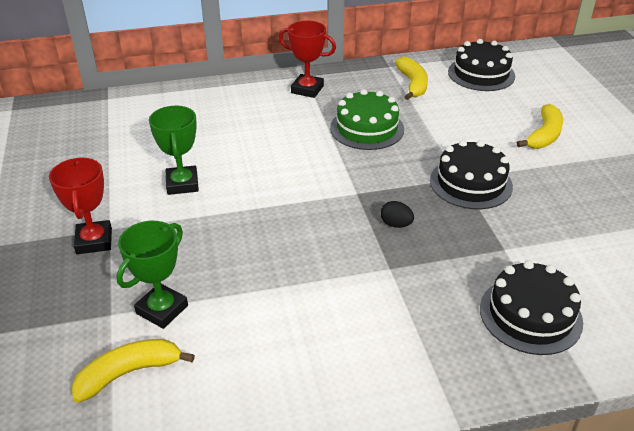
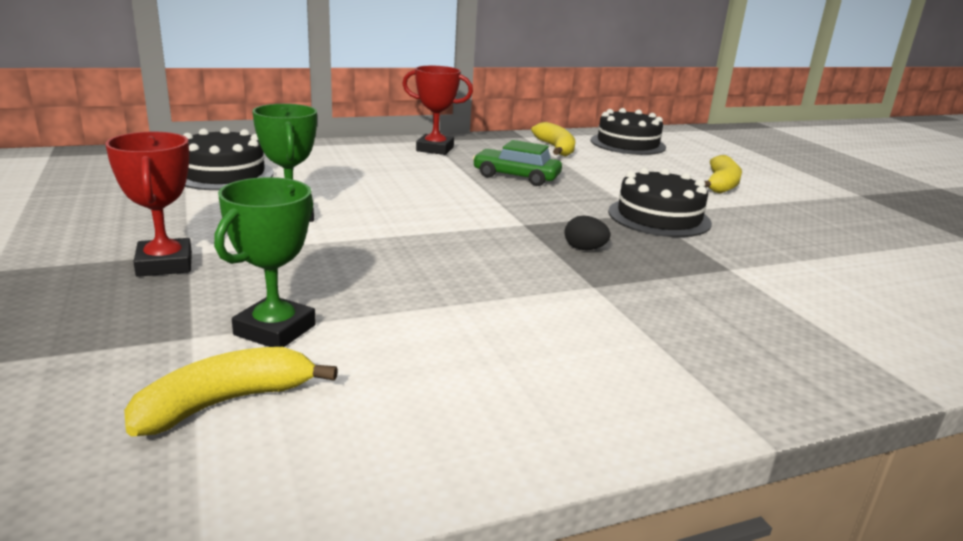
camera: 10 degrees left, 15 degrees down
(367, 128) = (516, 177): green cake -> green car
(530, 315) = (799, 326): black cake -> black cake (223, 174)

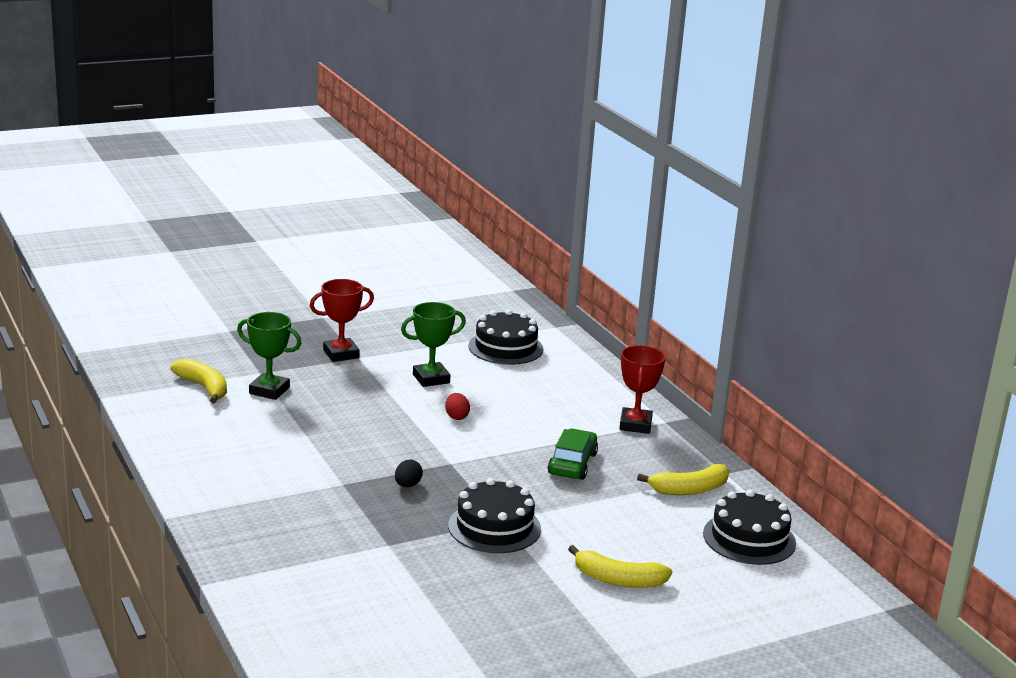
camera: 85 degrees right, 0 degrees up
(404, 211) = (456, 416): none -> red egg

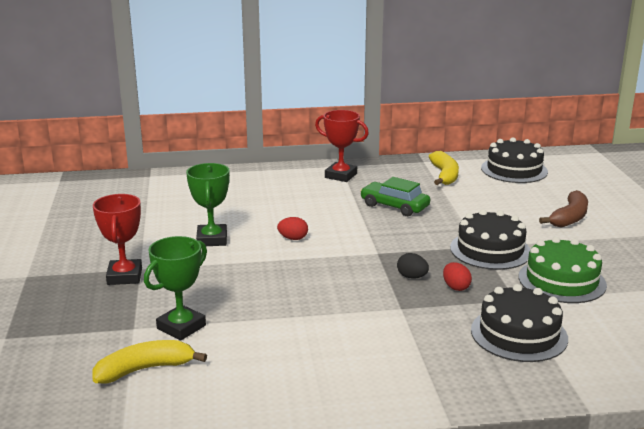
camera: 70 degrees left, 0 degrees up
(398, 510) = (456, 287): none -> red egg
(443, 572) = (562, 281): none -> green cake
(505, 347) = (174, 200): black cake -> black cake (519, 334)
(618, 580) = (569, 218): yellow banana -> brown banana

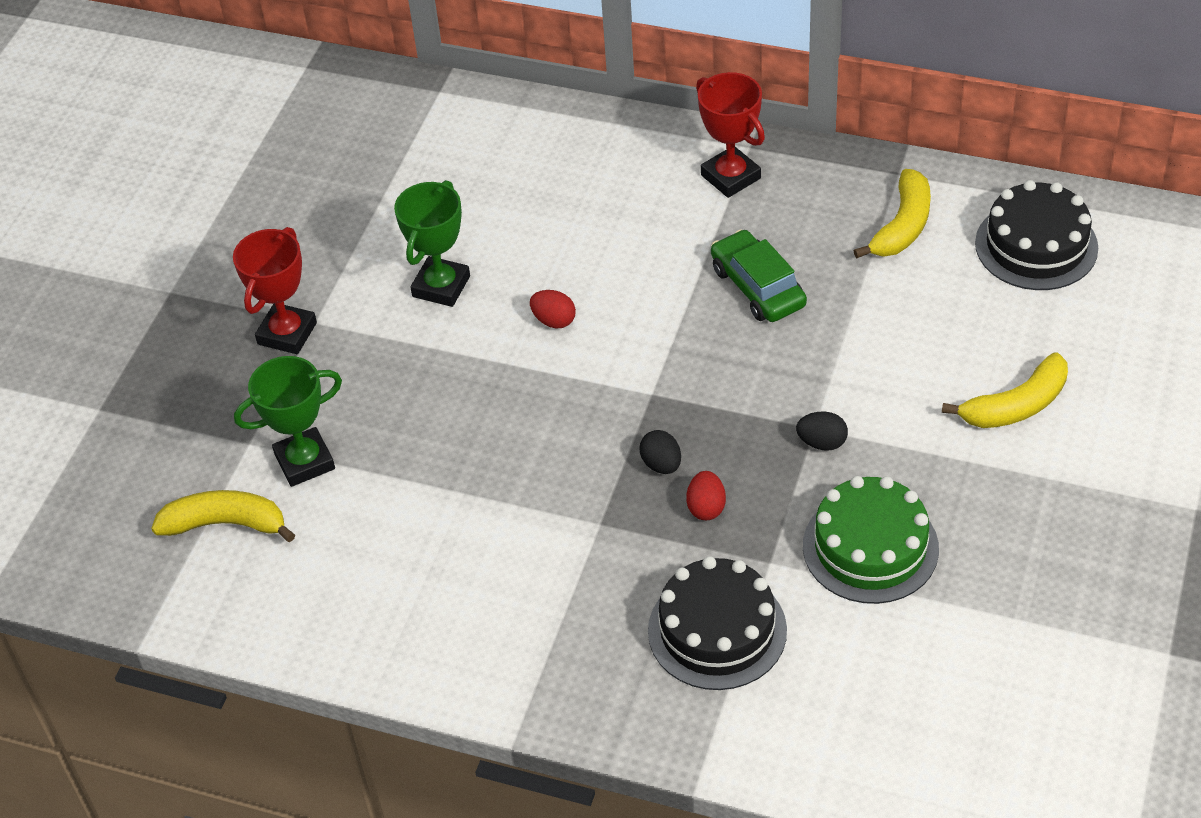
camera: 30 degrees right, 25 degrees up
(490, 250) = (822, 442): black cake -> black egg
(569, 218) = (1016, 405): brown banana -> yellow banana

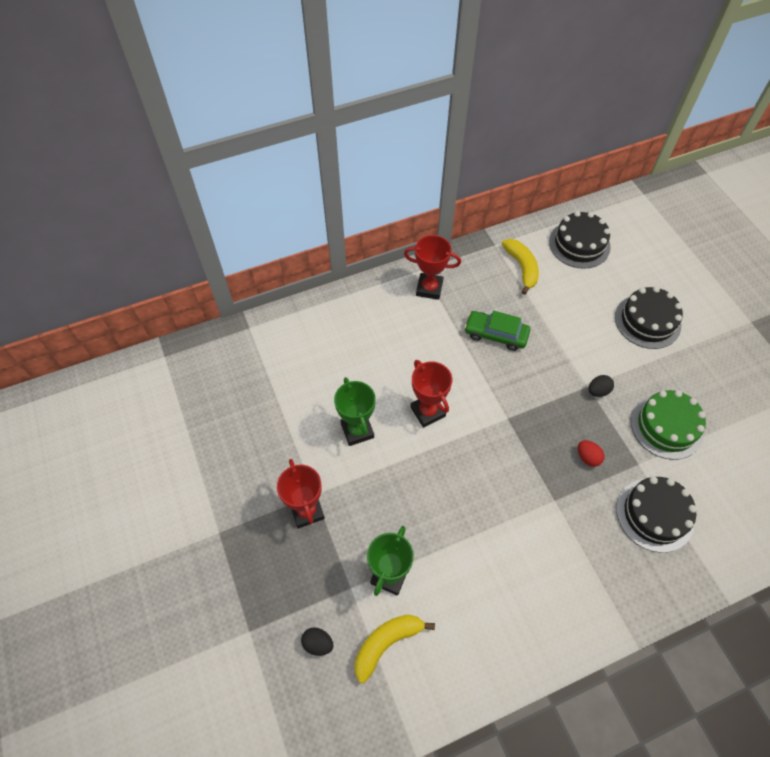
camera: 45 degrees left, 10 degrees up
(554, 320) = (427, 412): red egg -> red trophy
(661, 464) = (548, 450): black egg -> black egg (318, 643)
(1016, 405) = (647, 321): yellow banana -> black cake

